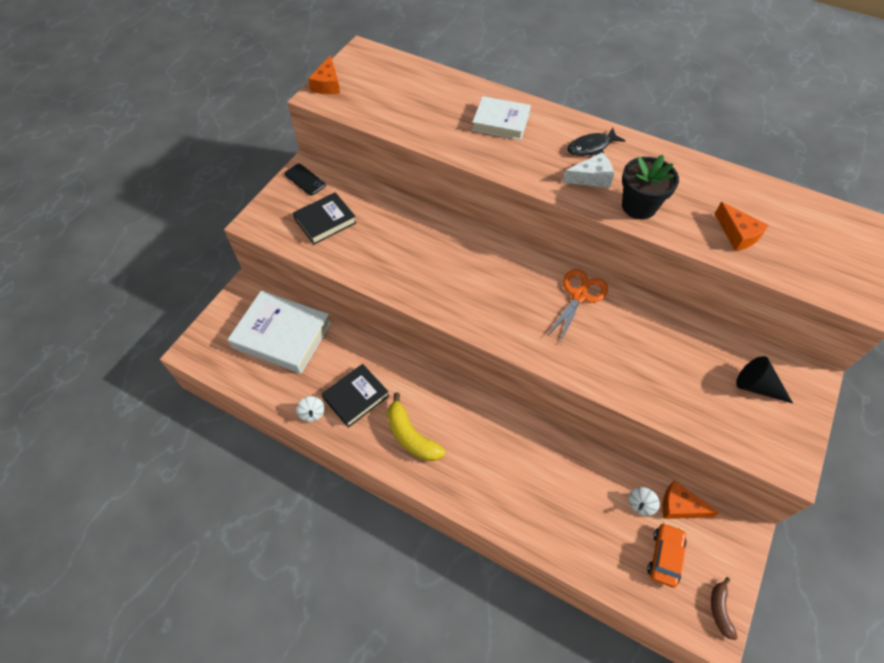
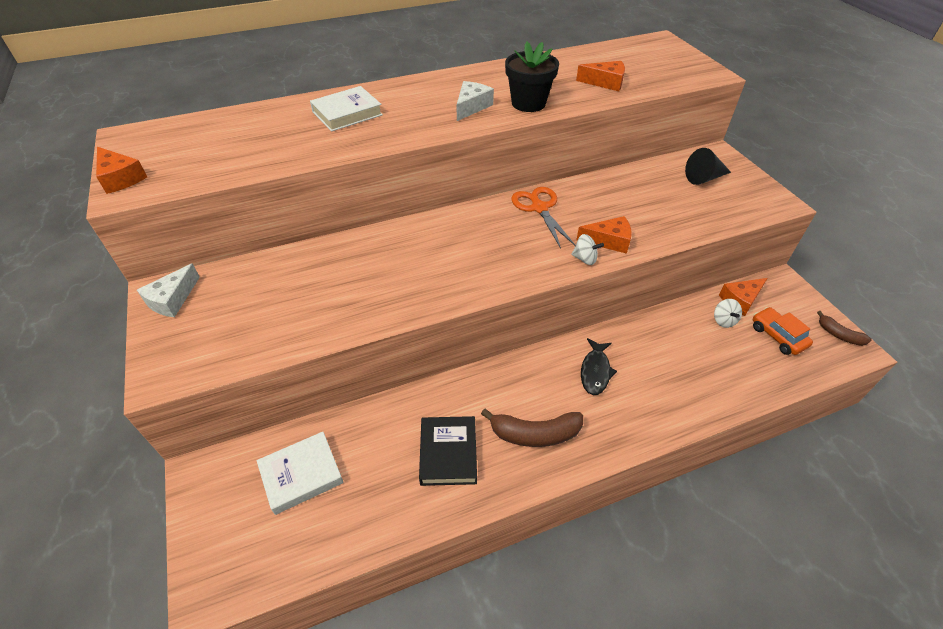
camera: 50 degrees left, 10 degrees down
(282, 335) = (301, 475): white book -> white book, size x0.62
(305, 180) = (172, 299): black phone -> white cheese
(312, 413) = (428, 508): white spinning top -> white spinning top (585, 259)
(325, 221) = (248, 315): black book -> none
(411, 436) = (535, 434): yellow banana -> brown banana
(590, 363) = (609, 241): none -> orange cheese
(591, 147) = (441, 90): black fish -> black fish (595, 371)

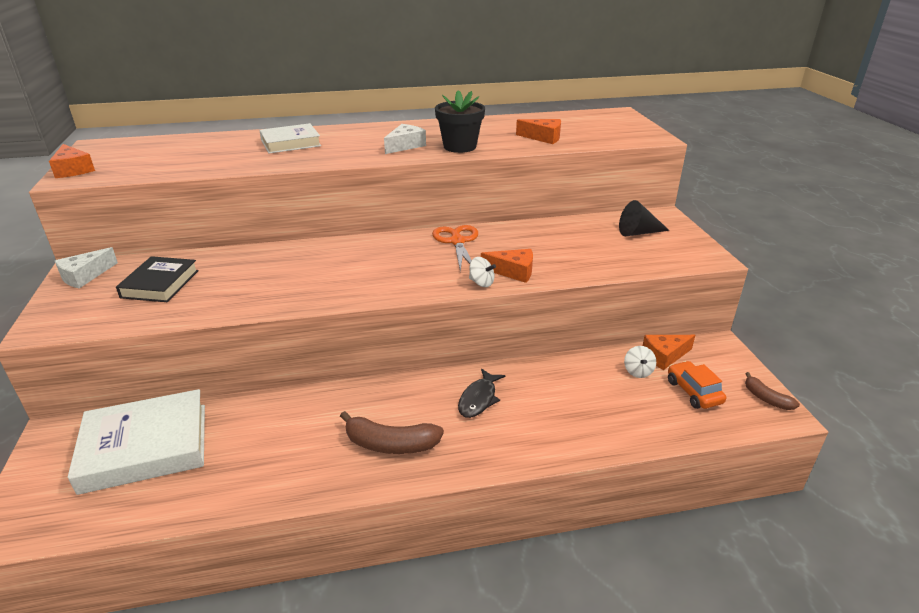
camera: 10 degrees right, 15 degrees down
(301, 475) = (145, 447): white book -> white book, size x1.60
(448, 453) = (295, 449): black book -> black book (160, 284)

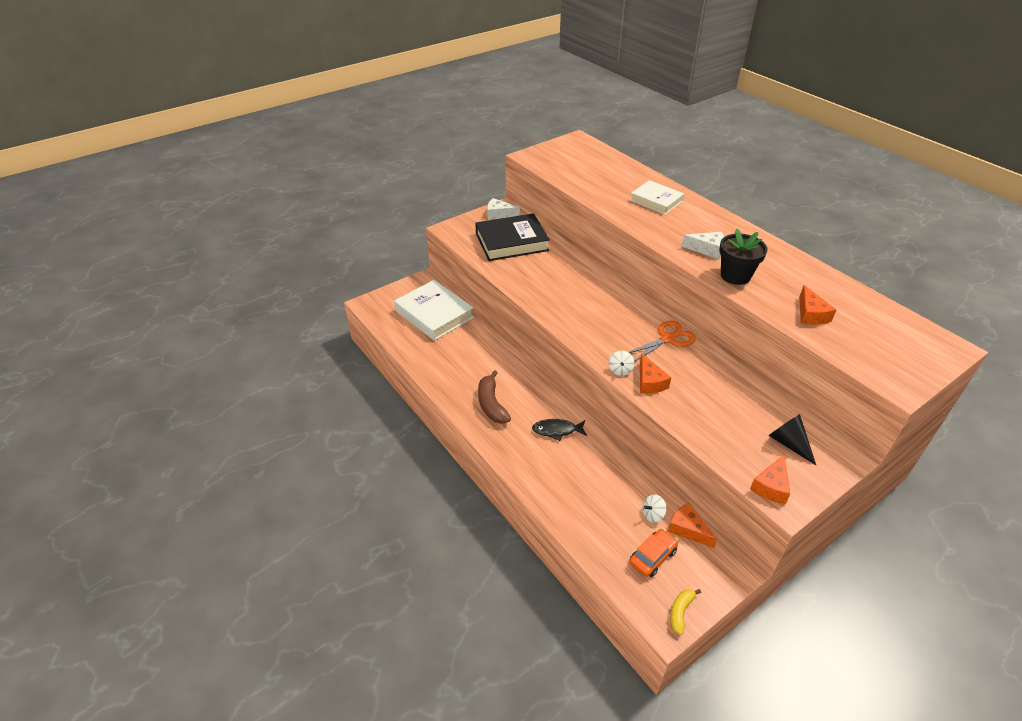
camera: 65 degrees right, 10 degrees up
(73, 170) = (540, 151): orange cheese -> orange cheese (771, 486)
(160, 284) = (511, 242): black book -> black book, size x1.60
(766, 398) = (680, 612): brown banana -> yellow banana

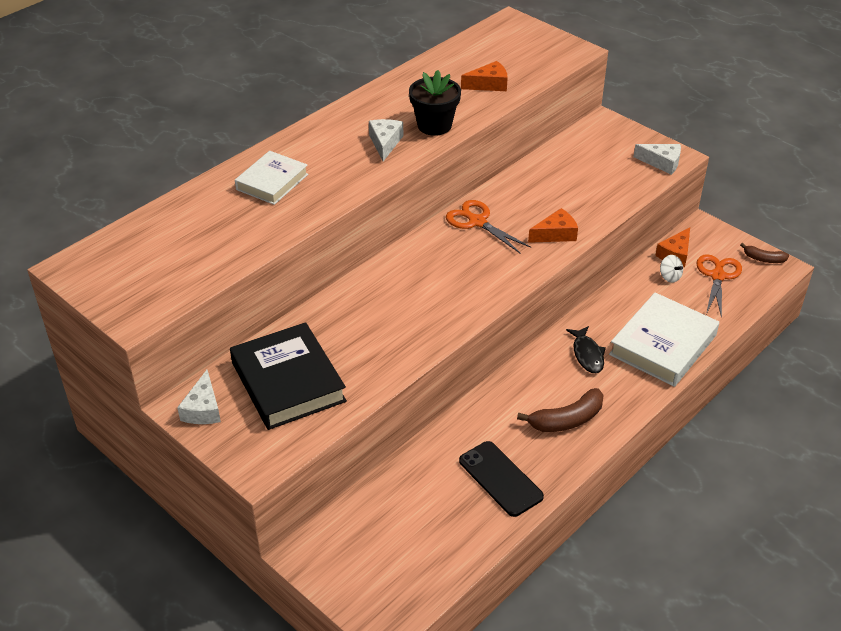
camera: 100 degrees left, 0 degrees up
(434, 314) = (395, 520): white book -> white book (663, 345)
(450, 362) = (500, 478): none -> black phone
(620, 370) = (545, 256): white spinning top -> none
(652, 557) = (717, 276): orange car -> orange scissors
(680, 612) = (764, 259): yellow banana -> brown banana
(771, 486) = (662, 163): orange cheese -> white cheese
(788, 443) = (604, 150): black cone -> none

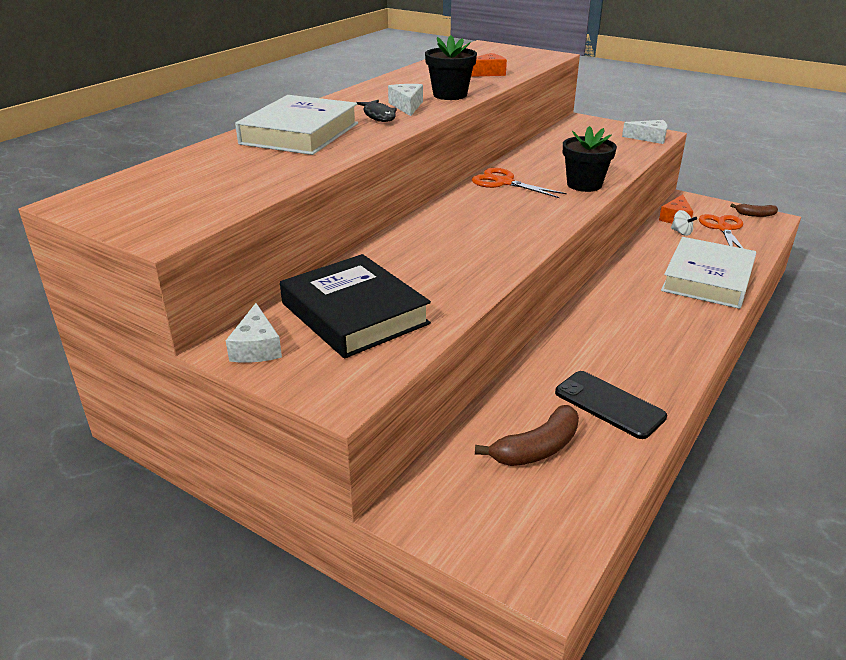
camera: 10 degrees left, 10 degrees down
(272, 182) = (300, 133): white book -> white book, size x1.60
(556, 234) = (584, 185): orange cheese -> black flower pot
(567, 420) = (650, 346): brown banana -> brown banana (537, 449)
(587, 354) = (640, 293): black fish -> black fish (378, 116)

